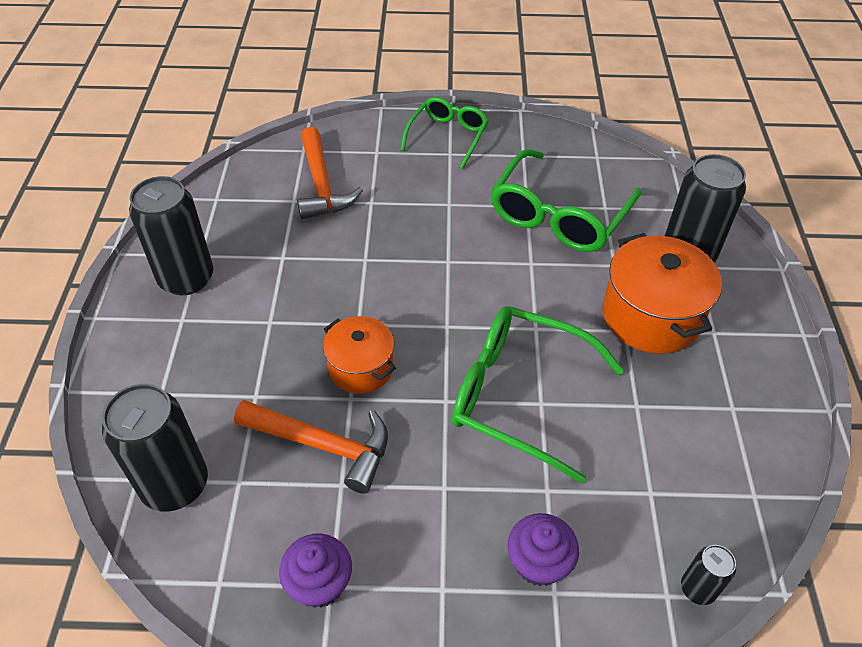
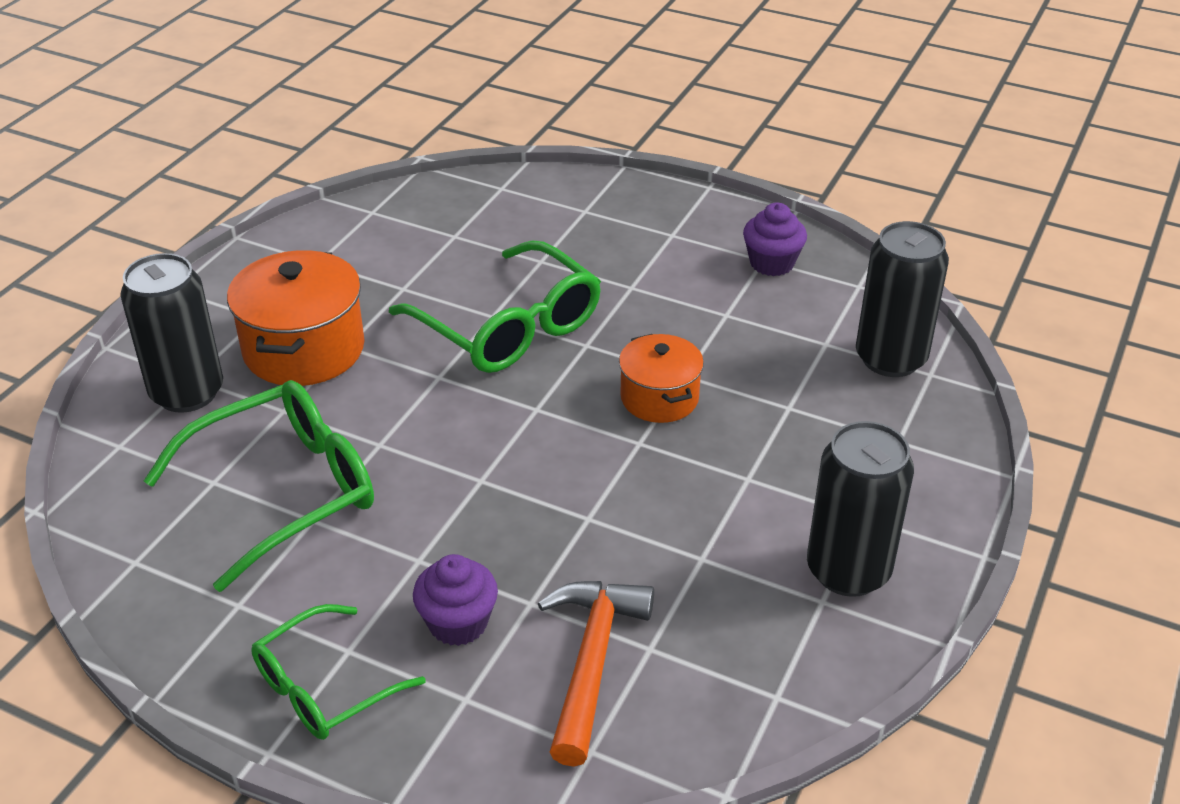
camera: 155 degrees left, 10 degrees down
(324, 445) = (730, 346): orange hammer -> none
(538, 562) = (584, 227): purple cupcake -> purple cupcake (458, 623)
(698, 589) = (475, 184): black can -> none

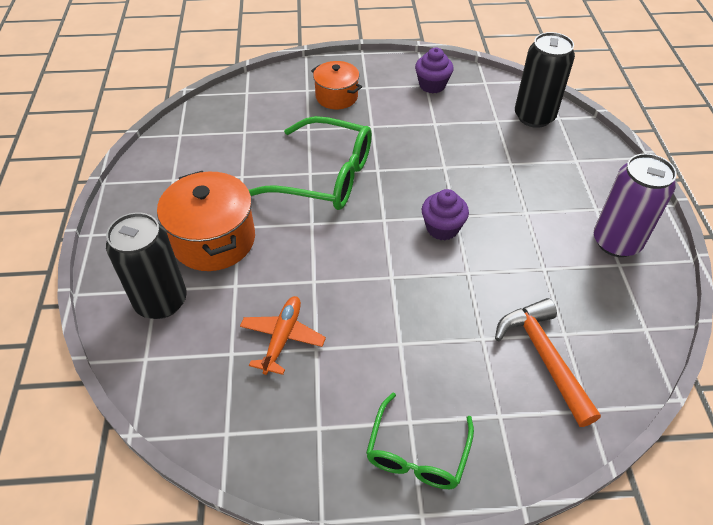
camera: 30 degrees left, 10 degrees up
(285, 491) = (282, 338): green glasses -> orange plane
(458, 623) = (455, 371): purple cupcake -> purple cupcake (442, 228)
(659, 398) = (443, 185): orange pot -> orange pot (336, 97)
(848, 571) = (616, 242): black can -> purple can

